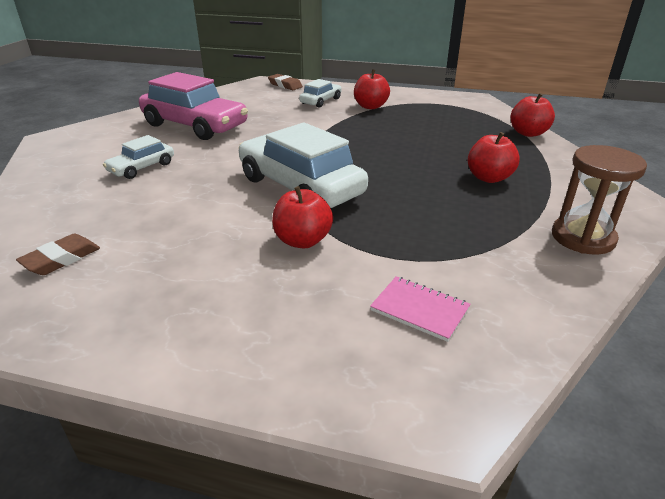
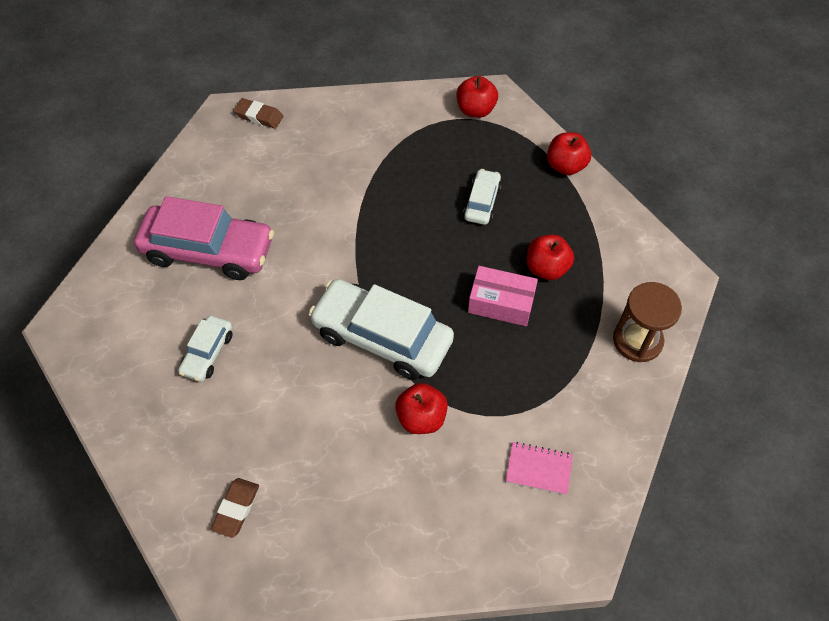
camera: 20 degrees left, 25 degrees up
(321, 101) = (322, 149): white car -> white car (482, 202)
(370, 106) = (385, 147): red apple -> red apple (475, 110)
(431, 189) = (501, 303): none -> pink box

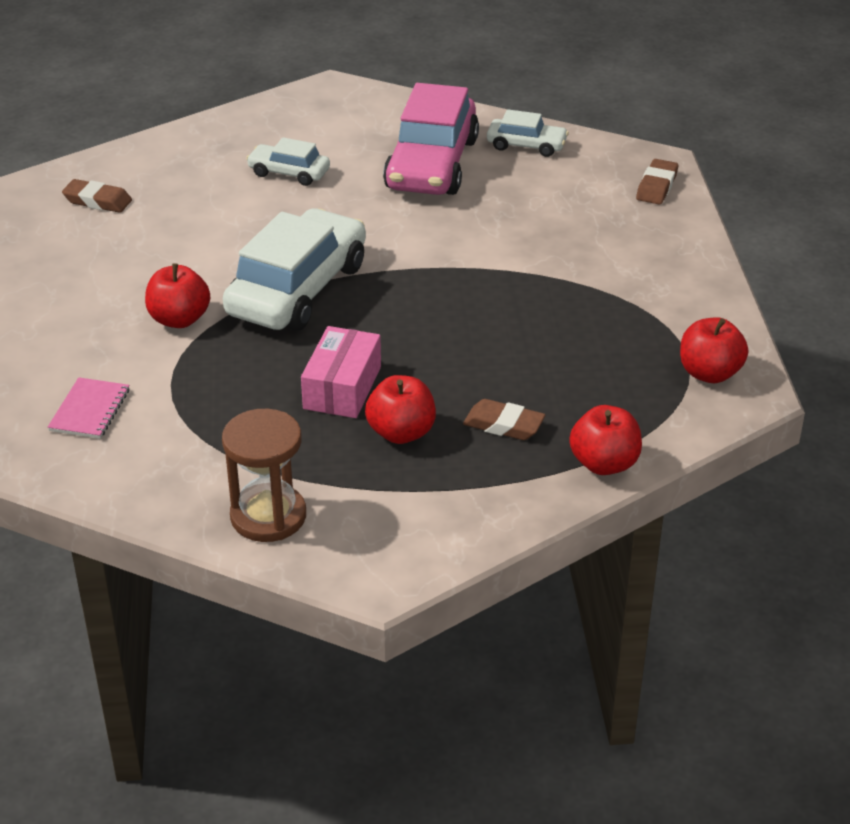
camera: 90 degrees right, 20 degrees down
(482, 202) = (521, 375): white car -> white car (526, 145)
(534, 213) = (503, 425): none -> brown eraser

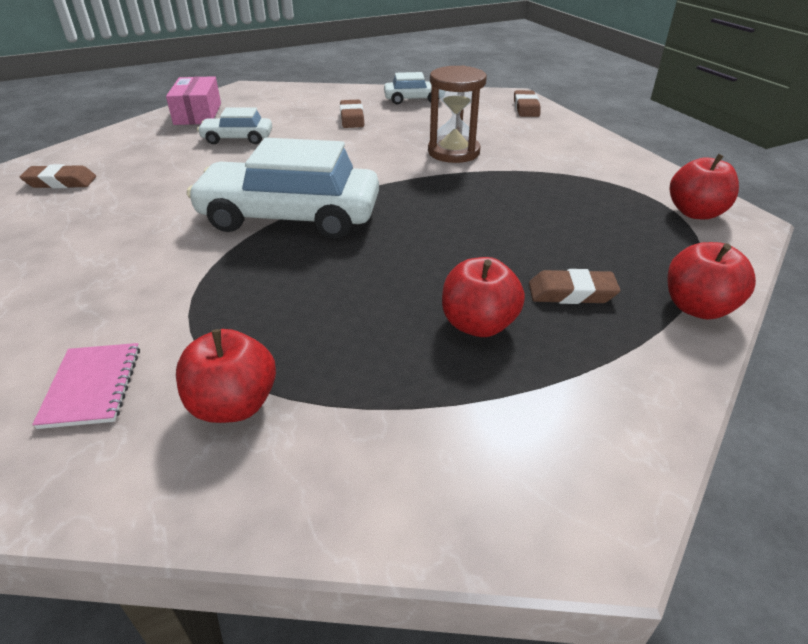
camera: 20 degrees left, 0 degrees up
(179, 319) = (177, 264): red apple -> red apple (234, 405)
(268, 516) = (390, 473): brown hourglass -> brown hourglass (453, 152)
(298, 289) = (290, 216): white car -> white car turned 90 degrees counterclockwise
(342, 387) = (386, 293): pink box -> pink box (198, 114)
(432, 164) = (352, 118): pink car -> brown eraser

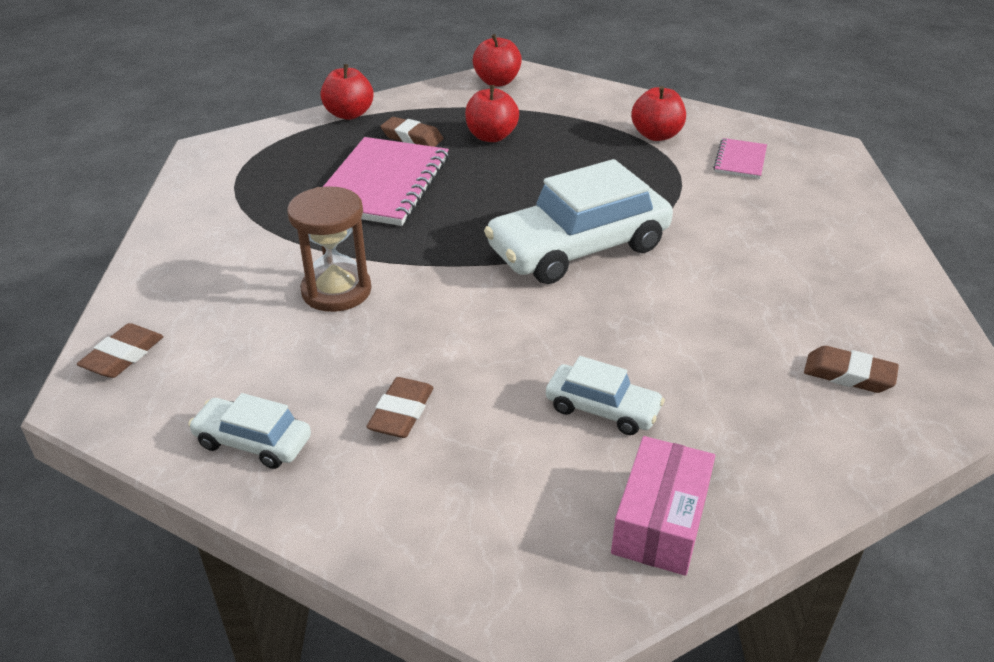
camera: 155 degrees left, 0 degrees up
(290, 216) = (578, 248): white car -> white car turned 120 degrees clockwise
(524, 228) = (383, 184): none -> pink notebook
(695, 213) = (229, 162): red apple -> red apple (497, 82)

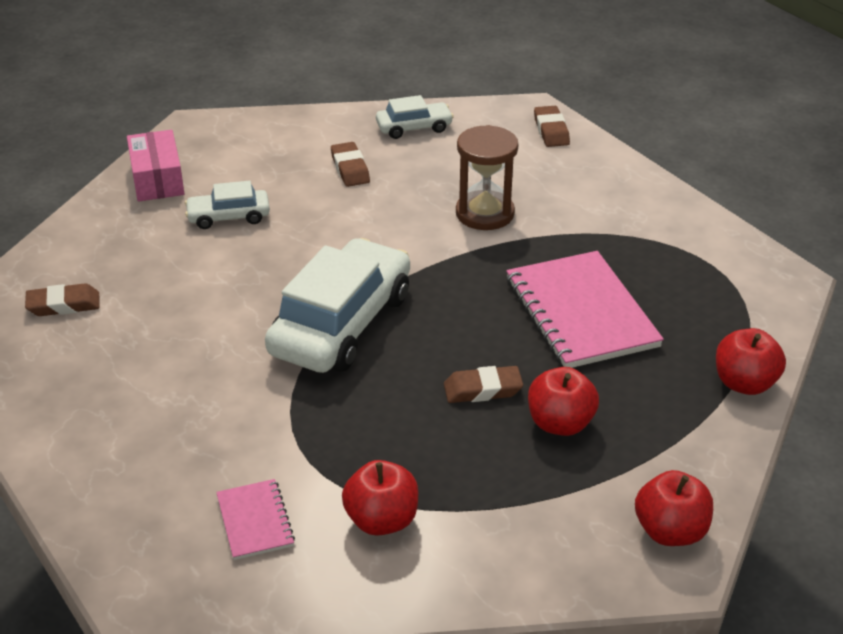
camera: 145 degrees right, 0 degrees up
(412, 138) = (635, 381): brown eraser -> brown eraser (482, 389)

